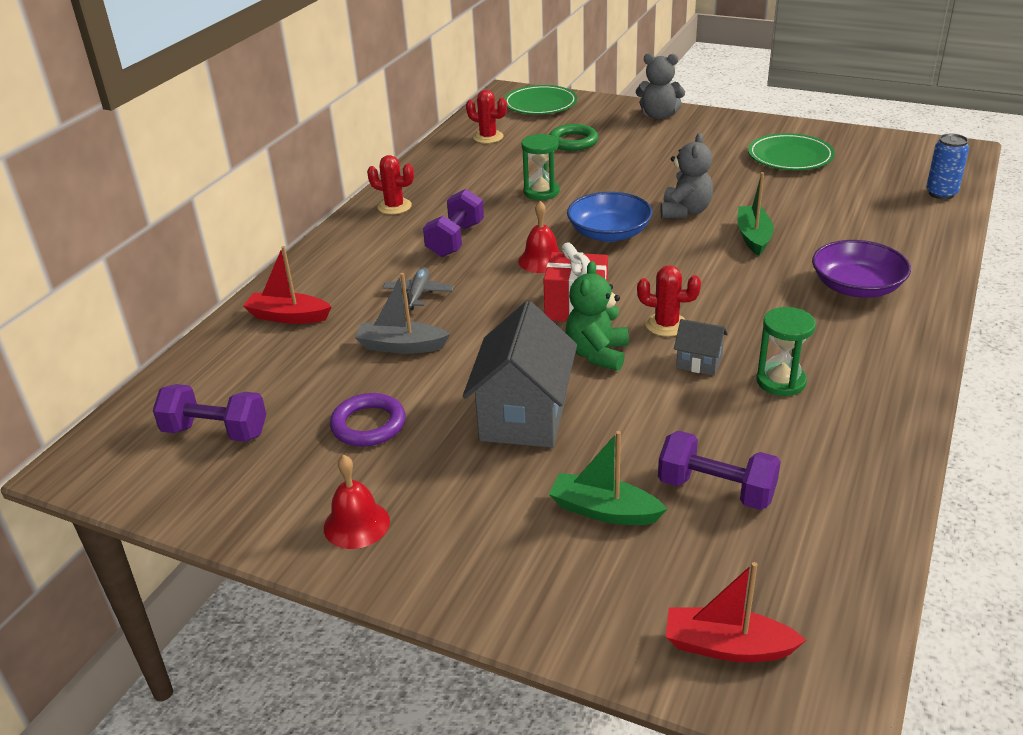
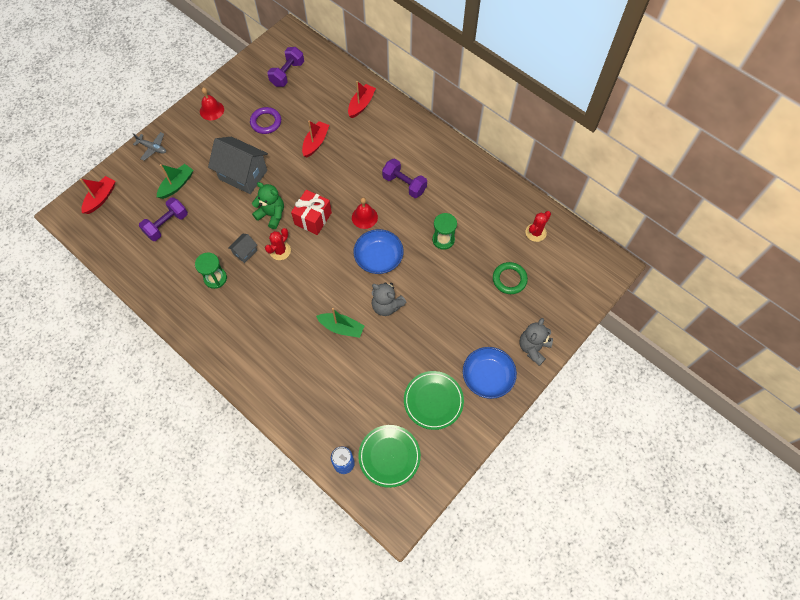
camera: 105 degrees right, 30 degrees up
(394, 207) = (456, 164): red cactus -> none
(401, 346) = (315, 142): grey boat -> red boat
(418, 294) = (357, 157): grey plane -> grey plane (152, 148)
(540, 104) = (582, 279): green plate -> green plate (389, 456)
(723, 133) = (487, 377): none -> blue bowl
(856, 287) = (269, 352): purple bowl -> none

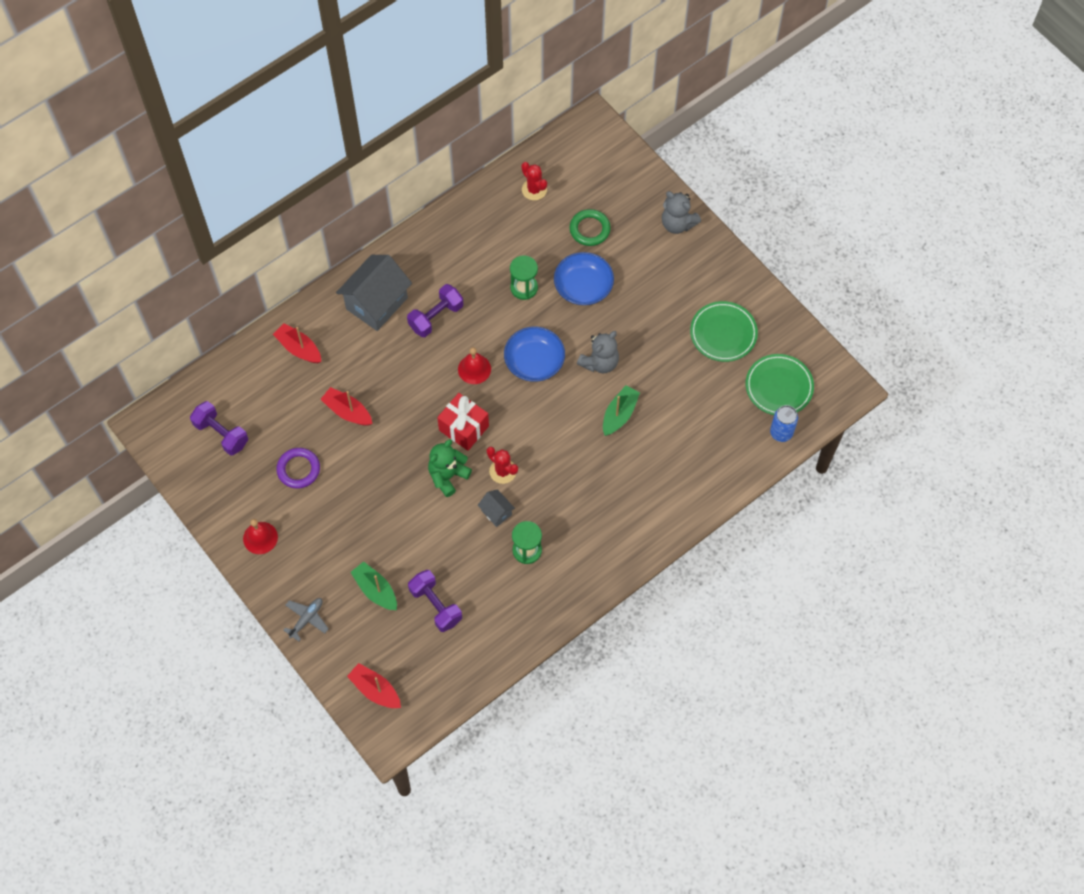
camera: 80 degrees left, 0 degrees up
(243, 175) = (378, 505): grey house -> grey house (376, 303)
(487, 377) = (704, 275): blue bowl -> blue bowl (583, 286)

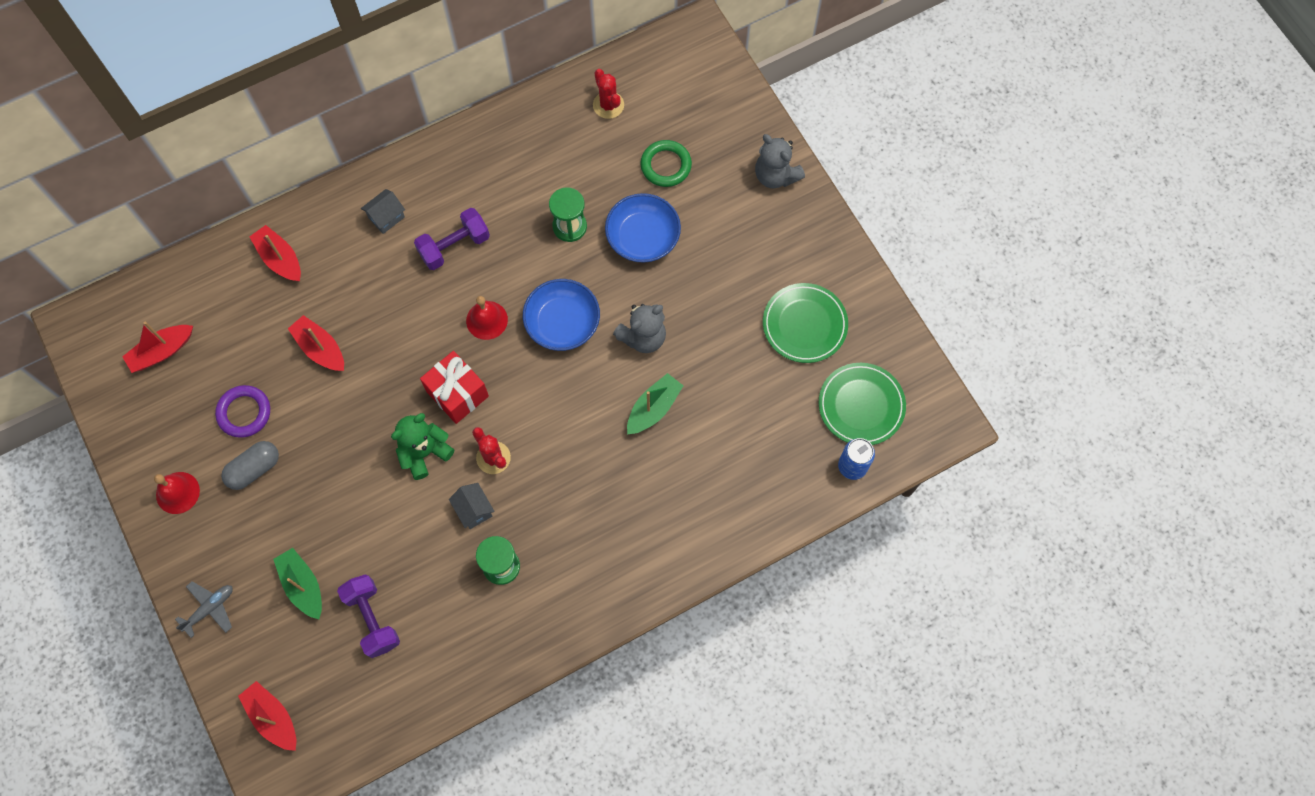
camera: 10 degrees right, 5 degrees up
(221, 434) = (162, 351): purple dumbbell -> red boat
(316, 510) = (254, 469): none -> grey capsule
(376, 303) = (386, 217): grey house -> grey house, size x0.47

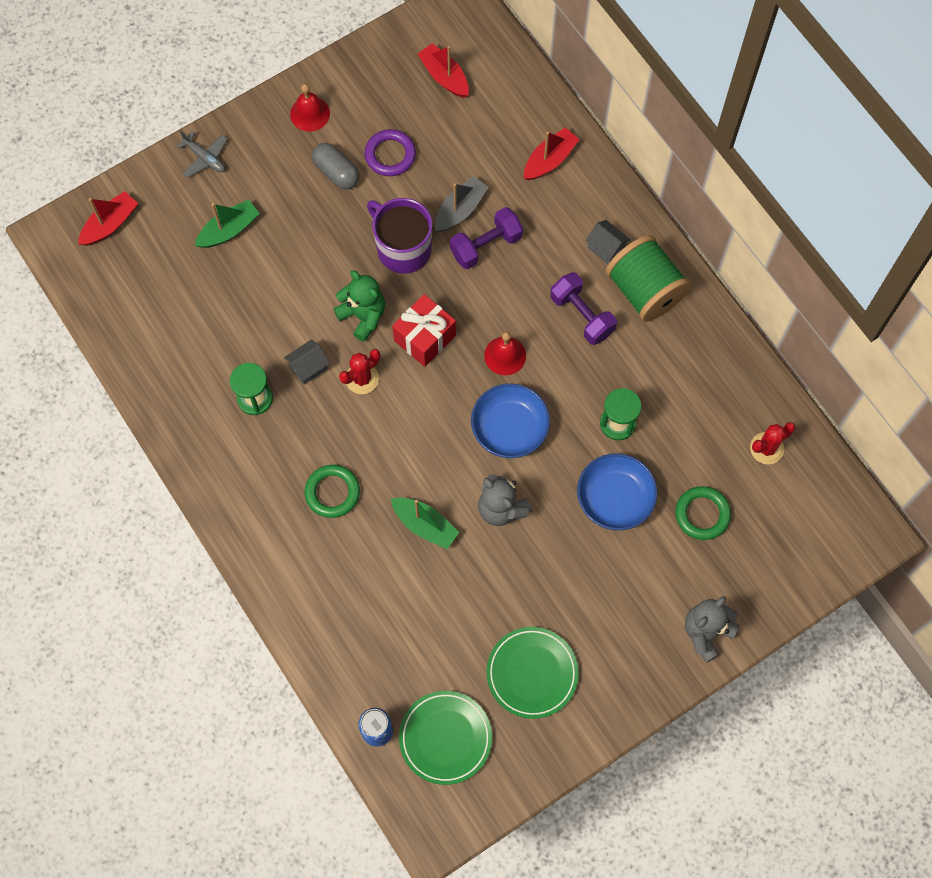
camera: 85 degrees right, 0 degrees up
(320, 348) = (460, 210): red boat -> grey boat
(354, 408) = (402, 248): none -> purple mug
(372, 619) = (200, 293): purple dumbbell -> purple dumbbell (486, 246)
(436, 188) = (644, 290): none -> green spool
(611, 494) = (332, 492): none -> green ring

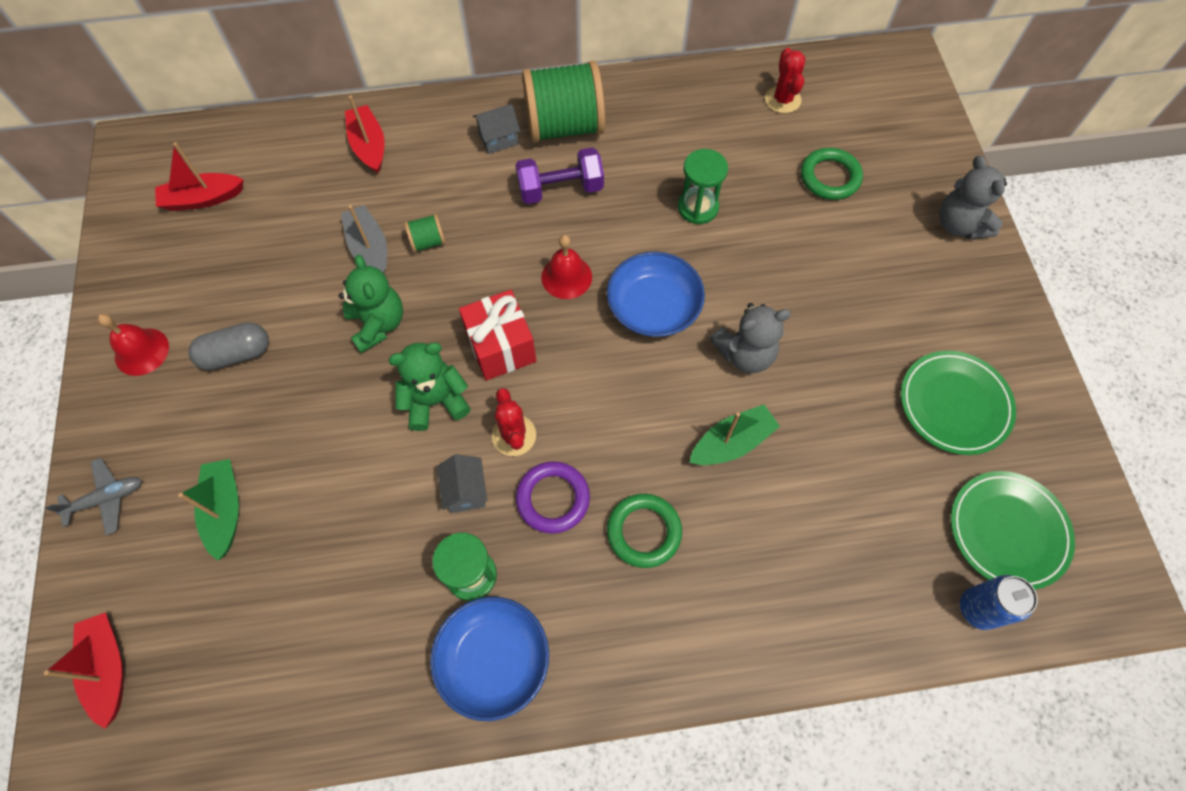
camera: 65 degrees left, 5 degrees down
(390, 155) = (256, 289): purple ring -> purple ring (553, 499)
(402, 248) = (378, 324): purple mug -> green teddy bear
(486, 246) = (428, 242): purple dumbbell -> green spool
(615, 498) = (779, 243): blue bowl -> blue bowl (493, 660)

